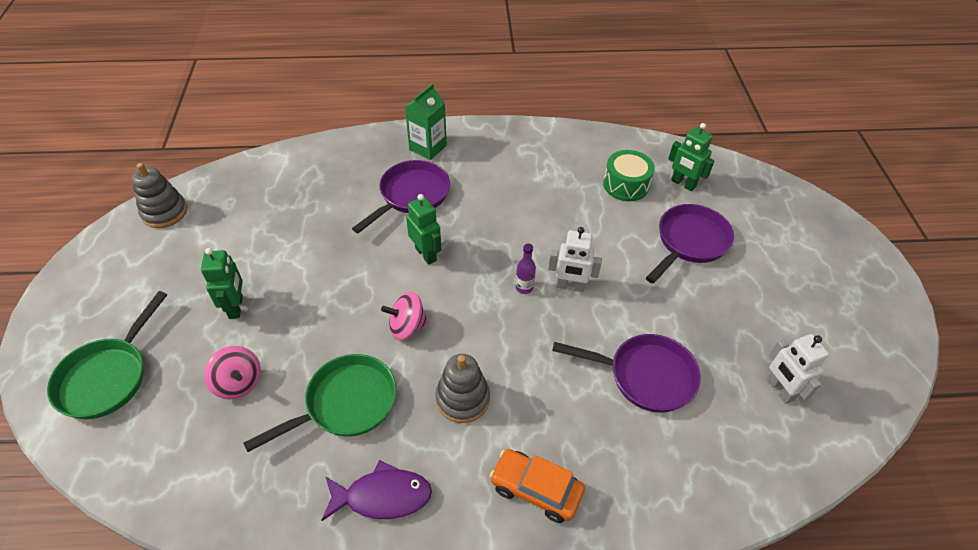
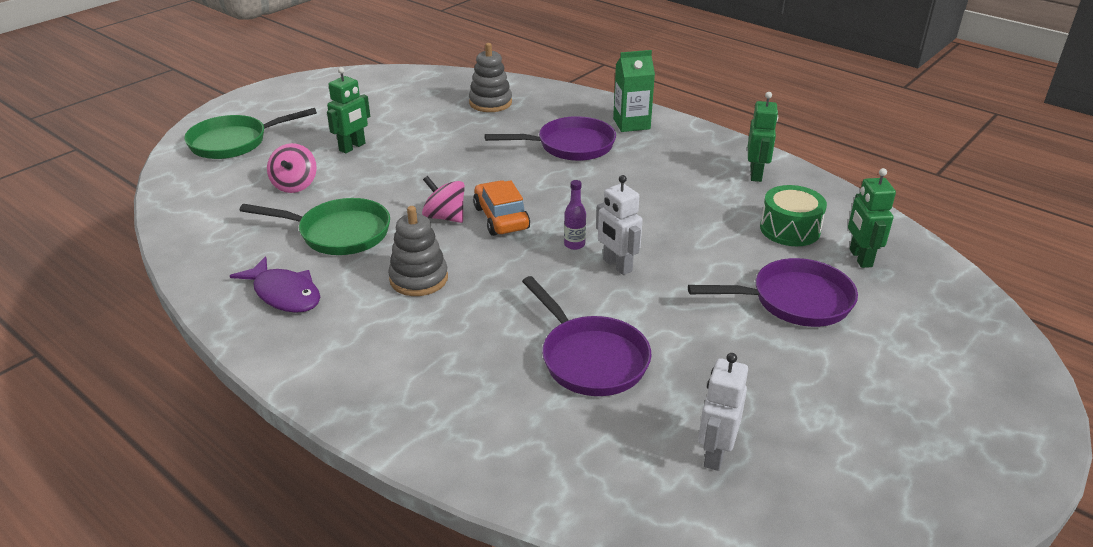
camera: 45 degrees right, 15 degrees down
(164, 212) = (385, 79): grey stacking toy -> grey stacking toy (490, 103)
(426, 254) = (526, 185): green robot -> green robot (756, 174)
(536, 489) = (386, 362): orange car -> orange car (501, 218)

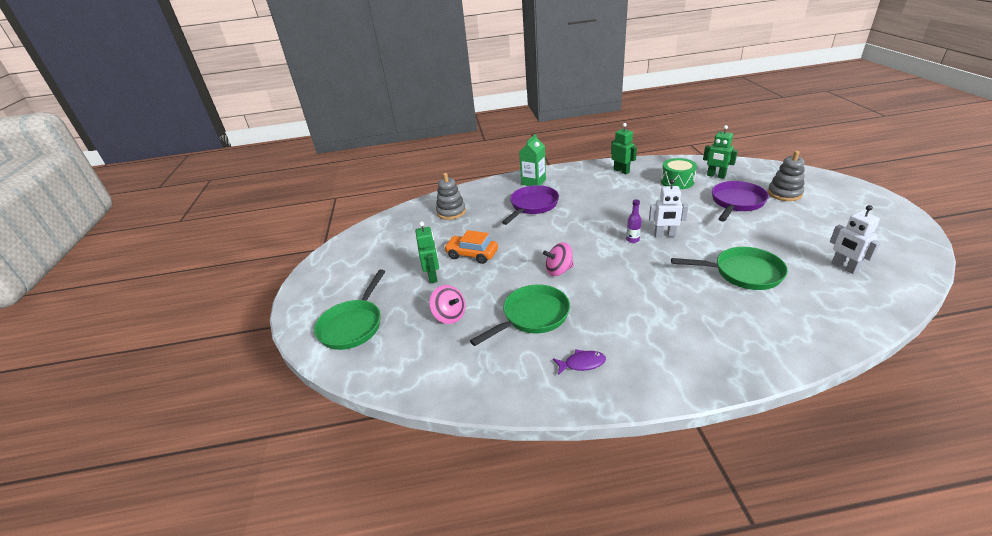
camera: 45 degrees left, 0 degrees up
(284, 294) = (582, 363): purple fish -> purple fish, size x0.63
(419, 279) = (616, 302): grey stacking toy -> grey stacking toy (784, 193)
(501, 218) = (581, 252): orange car -> orange car (472, 254)
(590, 358) = (743, 273): purple pan -> green pan

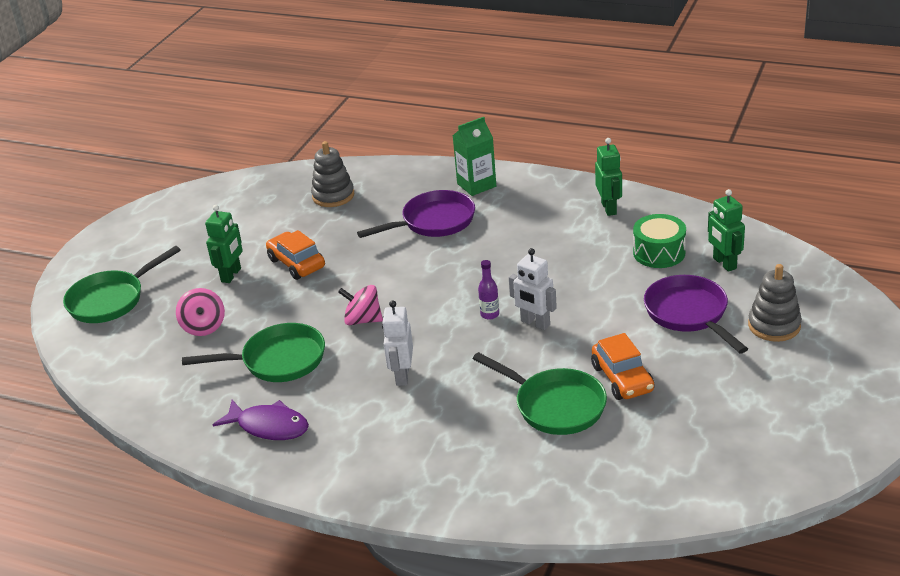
camera: 30 degrees right, 0 degrees up
(582, 363) = (269, 426): purple fish -> purple fish, size x1.58
(736, 202) = (689, 314): purple pan -> purple pan turned 90 degrees counterclockwise
(755, 245) = (622, 378): none -> orange car
(844, 267) = (683, 448): white robot -> white robot (402, 376)

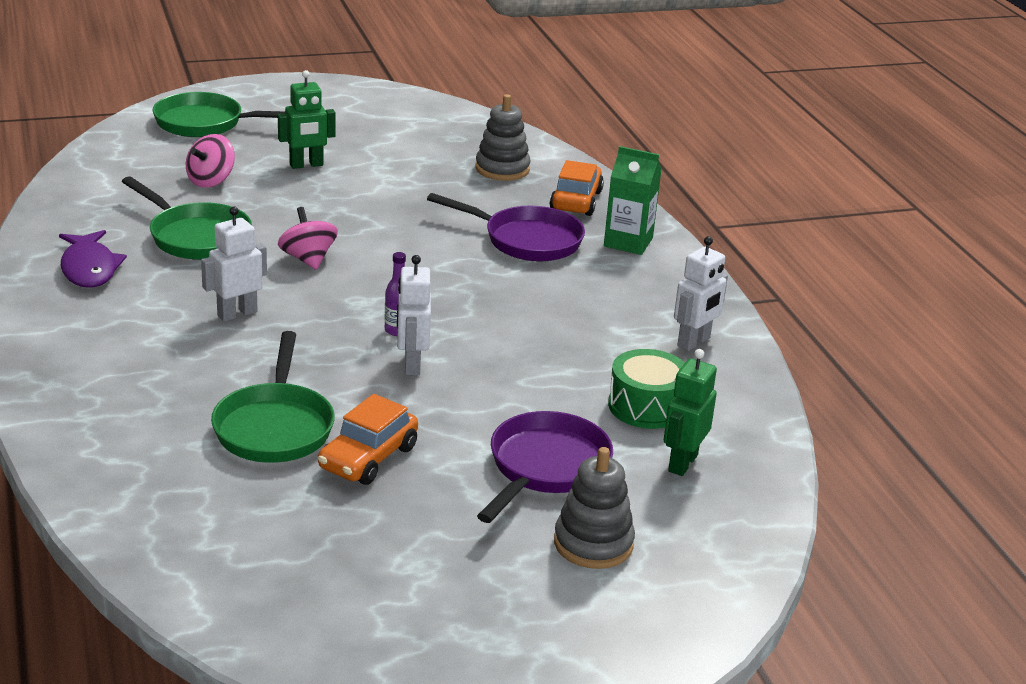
camera: 45 degrees right, 5 degrees down
(296, 263) = (363, 191): orange car -> orange car (576, 201)
(609, 208) = (694, 342): green robot -> white robot

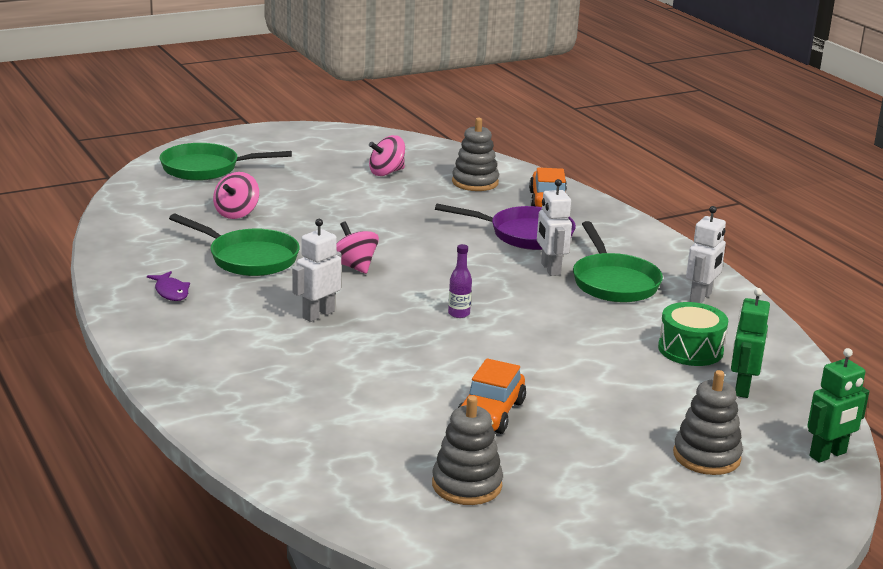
camera: 10 degrees left, 5 degrees down
(89, 268) = (171, 292): purple fish -> purple fish, size x0.63
(274, 427) = (400, 398): green pan -> green pan (613, 282)
(294, 542) = (467, 485): none -> grey stacking toy
(306, 165) = (311, 193): green robot -> green robot (828, 455)
(406, 147) = (386, 172): none -> pink spinning top
(411, 364) = (485, 338): white robot -> white robot (550, 269)
(545, 468) = (637, 404): purple pan -> none
(628, 242) = (607, 228): green carton -> none

